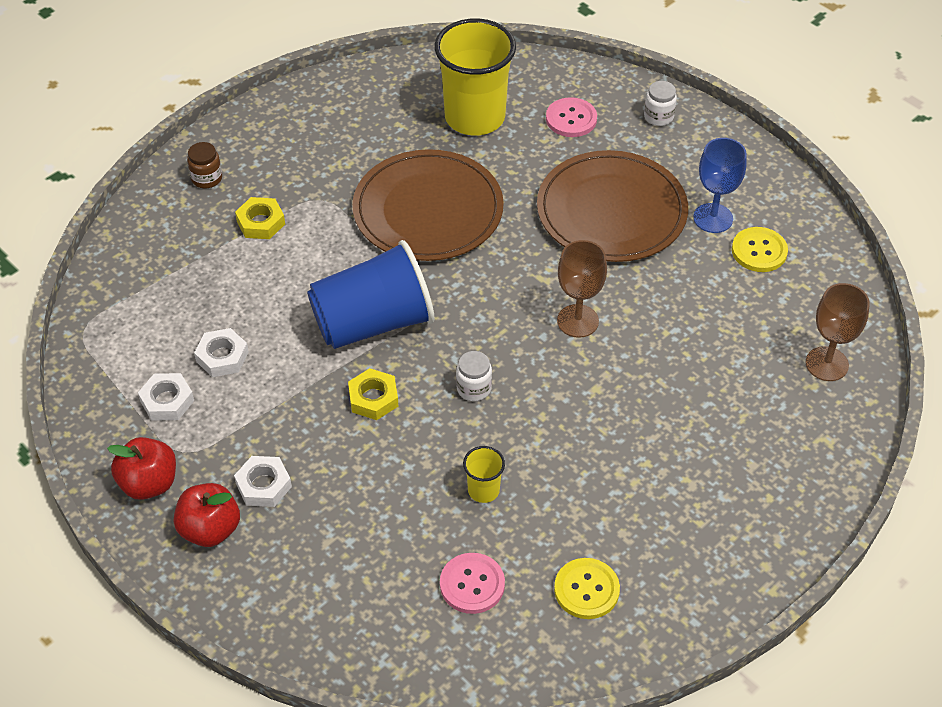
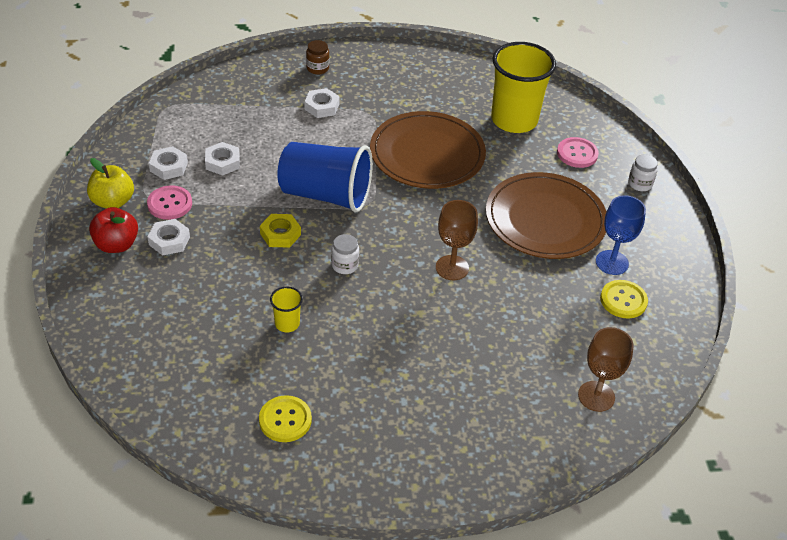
camera: 35 degrees right, 5 degrees down
(149, 483) = (113, 201): red apple -> yellow apple
(260, 222) = (322, 107): yellow nut -> white nut
(472, 584) = (222, 370): pink button -> pink button (170, 204)

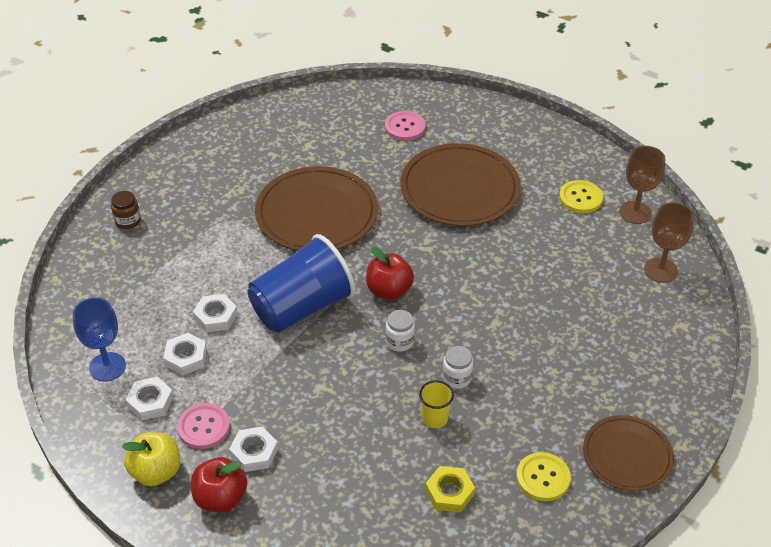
camera: 50 degrees left, 0 degrees up
(280, 234) = (322, 365): yellow nut -> yellow nut (449, 492)
(322, 107) = (184, 247): white nut -> white nut (215, 316)
(357, 467) = (627, 455): none -> brown plate
(390, 233) = (389, 290): none -> red apple
(452, 268) = (463, 275): brown goblet -> brown goblet (635, 212)
(514, 120) = (330, 138): yellow cup -> none
(612, 262) = (537, 180): blue goblet -> blue goblet (107, 367)
(640, 184) = (470, 114): white jar -> white jar (457, 378)

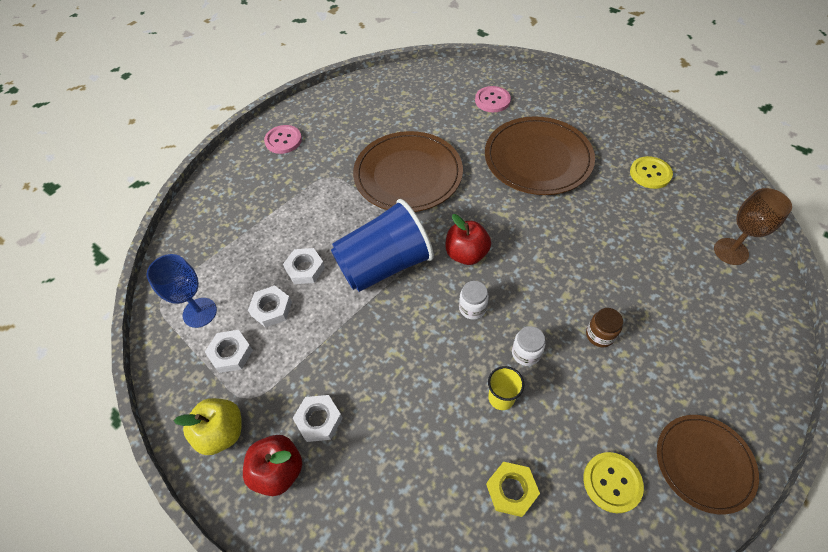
camera: 10 degrees right, 10 degrees up
(128, 221) = (245, 172): brown jar -> brown jar (599, 335)
(203, 427) = (275, 386): pink button -> pink button (283, 140)
(635, 212) = (703, 191): brown goblet -> none

